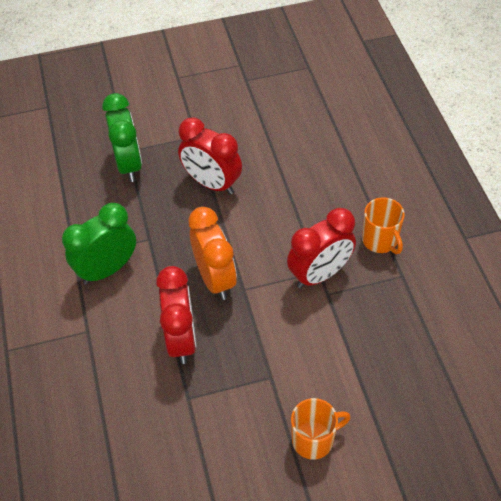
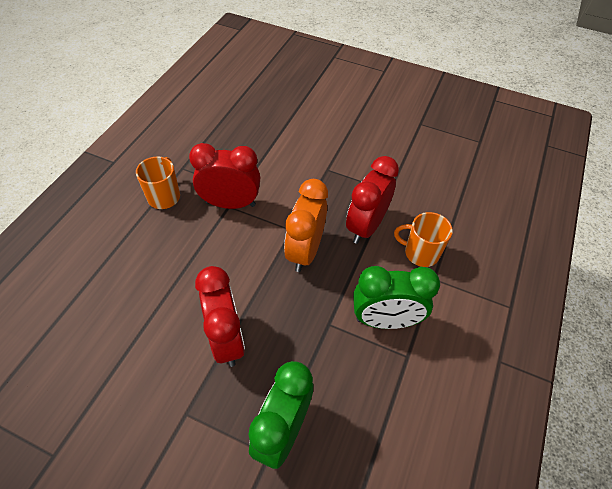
camera: 145 degrees left, 0 degrees up
(314, 439) = (333, 129): orange mug -> orange mug (420, 253)

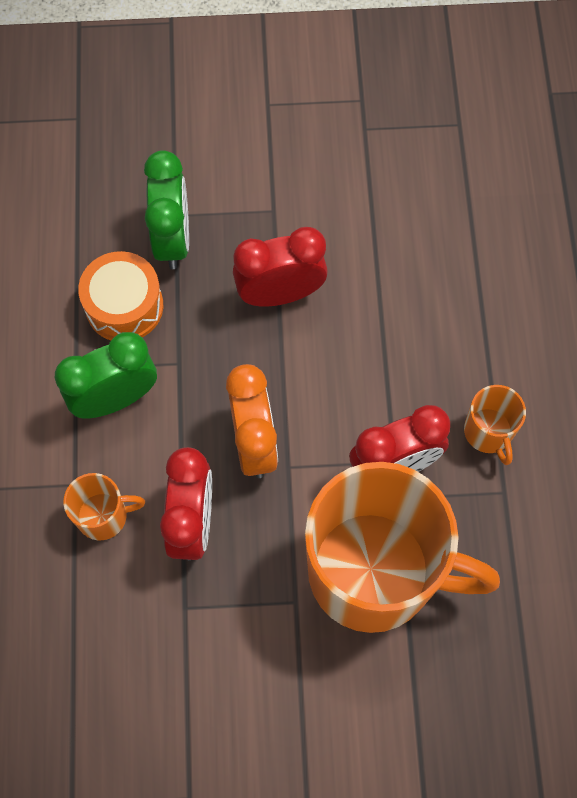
camera: 155 degrees right, 15 degrees up
(227, 339) = (280, 293): red clock -> red clock turned 120 degrees clockwise
(277, 164) = (375, 572): none -> orange mug
(350, 389) = (124, 306): none -> orange drum

